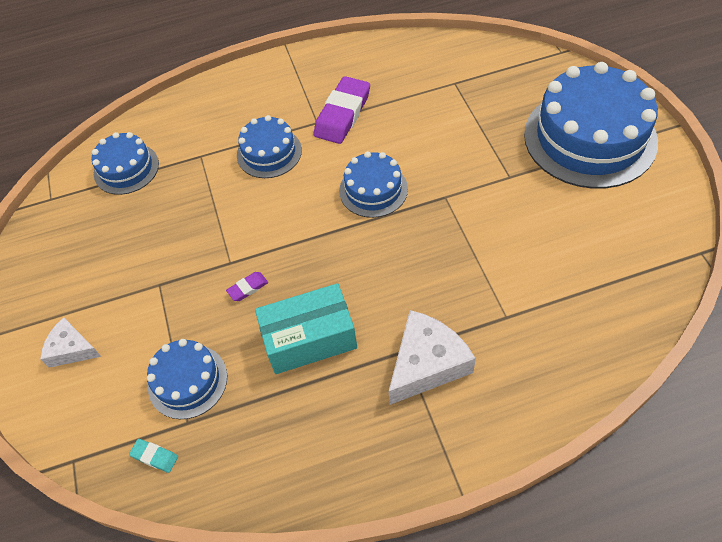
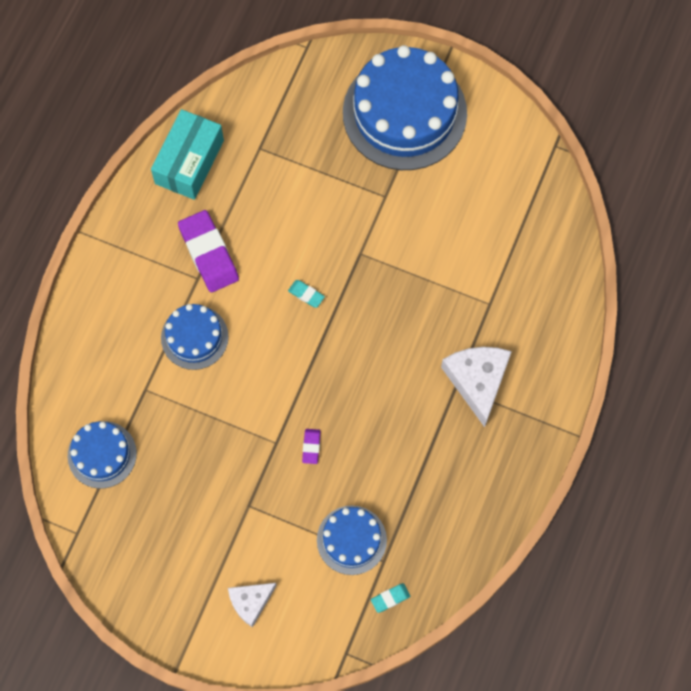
camera: 55 degrees left, 15 degrees up
(309, 339) = (392, 438): turquoise box -> turquoise box (189, 162)
(373, 190) = (306, 294): blue cake -> turquoise eraser

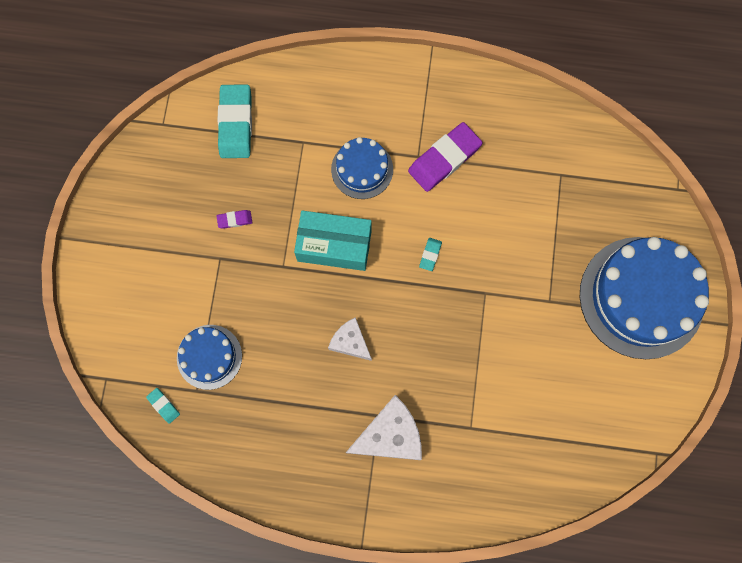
camera: 75 degrees right, 5 degrees up
(102, 454) = (236, 124): blue cake -> turquoise eraser
(189, 162) = (527, 118): turquoise box -> turquoise box (334, 245)
(250, 602) = (134, 284): white cheese -> white cheese (350, 342)
(311, 447) = (287, 298): purple eraser -> purple eraser (234, 220)

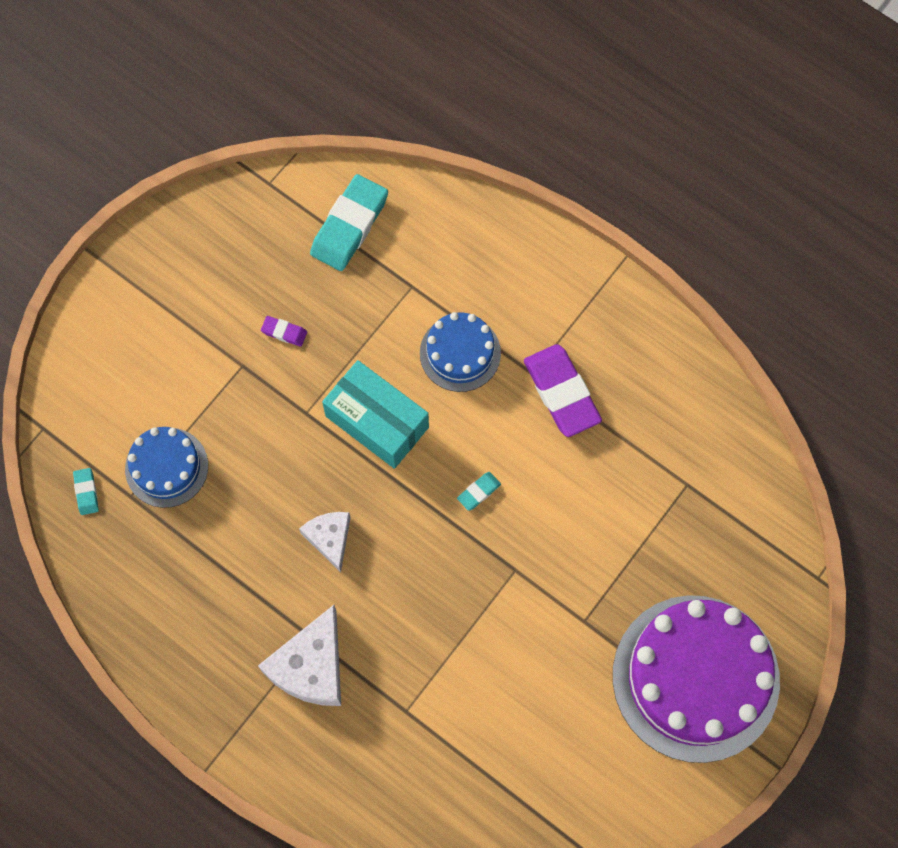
camera: 30 degrees right, 5 degrees down
(390, 435) = (311, 666): white cheese -> white cheese turned 105 degrees clockwise
(444, 159) = (561, 393): purple eraser -> purple eraser turned 75 degrees clockwise
(641, 297) = (695, 678): blue cake -> purple cake

